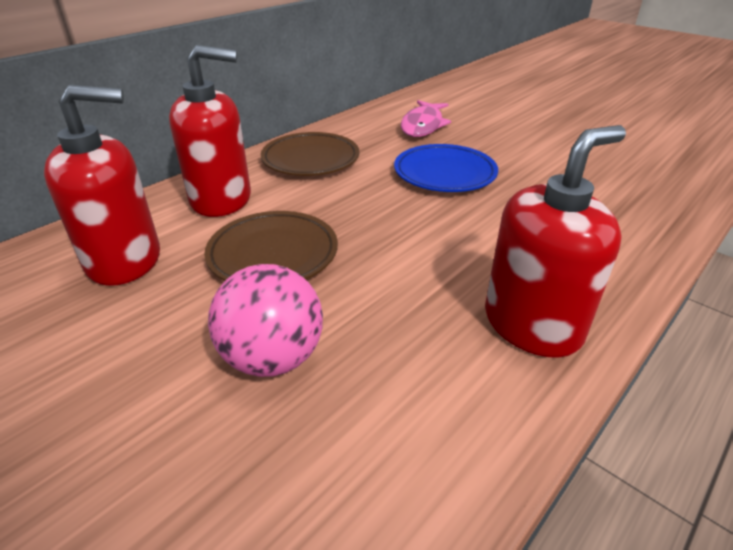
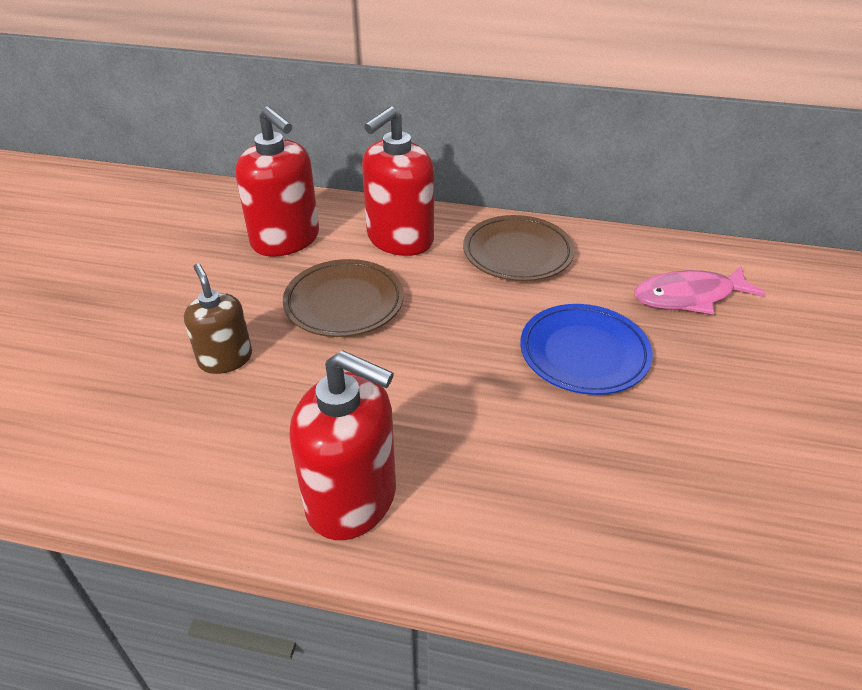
camera: 60 degrees right, 5 degrees up
(221, 199) = (400, 239): red soap dispenser -> red soap dispenser turned 75 degrees clockwise
(273, 358) = (225, 359): pink ball -> brown soap dispenser

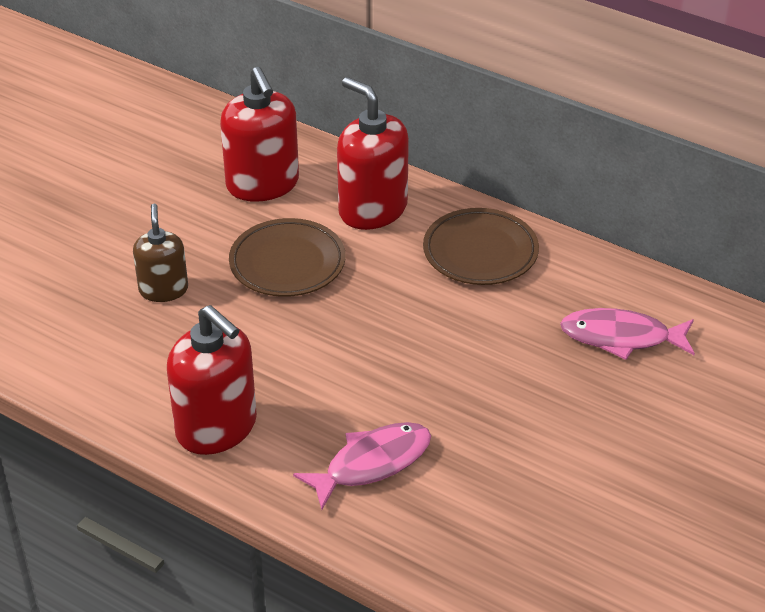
camera: 20 degrees right, 0 degrees up
(400, 239) = (372, 209): red soap dispenser -> red soap dispenser turned 75 degrees clockwise
(546, 490) = (372, 464): none -> pink fish
(584, 354) = (478, 365): blue plate -> none

